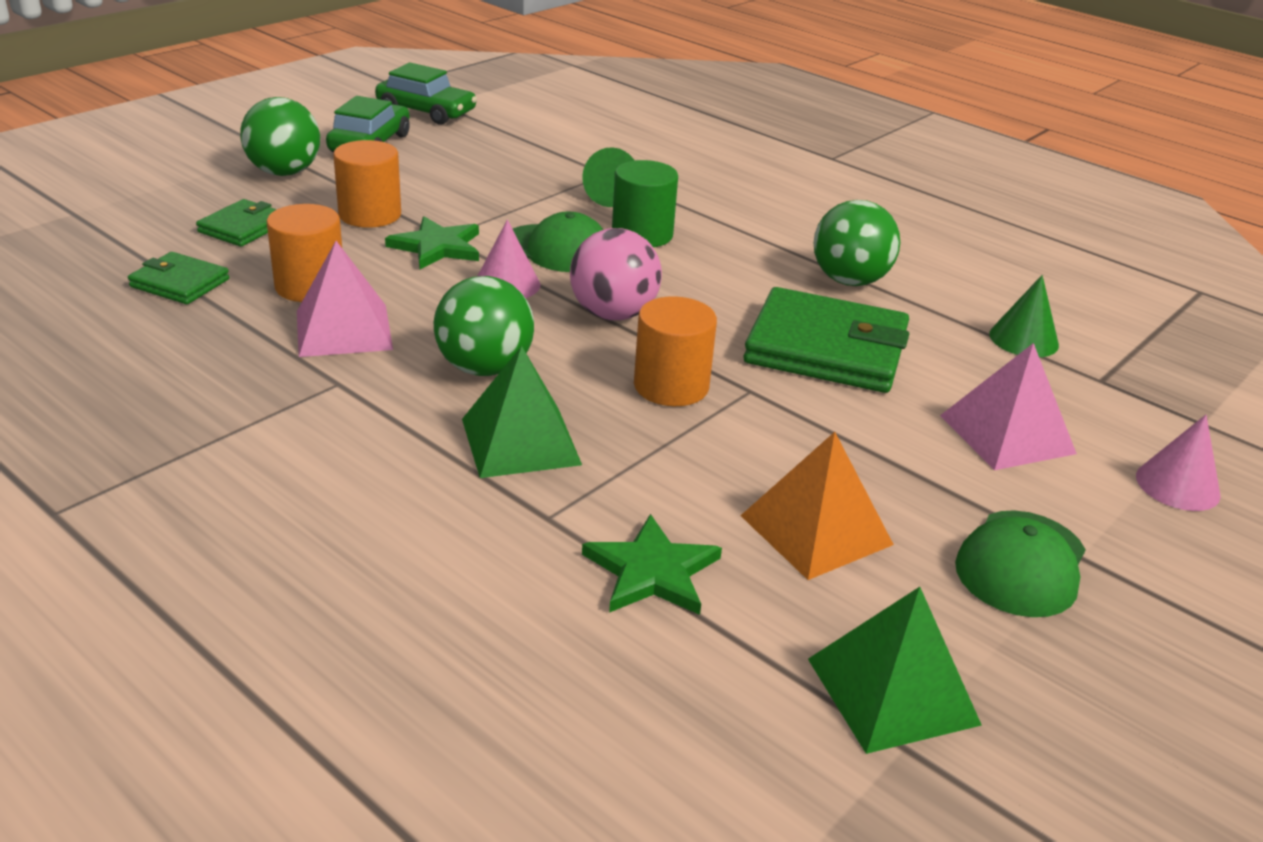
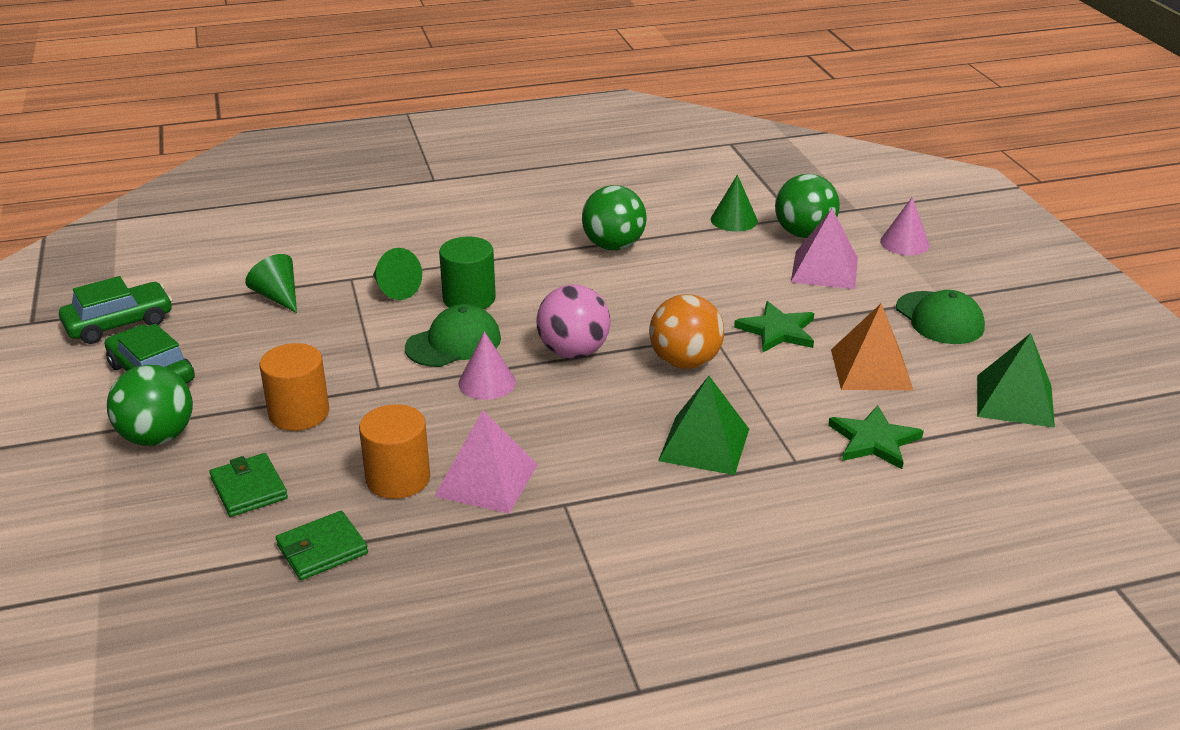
camera: 55 degrees left, 0 degrees up
(437, 247) = (393, 396): green star -> green star (777, 330)
(484, 368) = (599, 430): green ball -> green ball (804, 234)
(537, 154) = (277, 297): none -> green cone
(671, 386) = (685, 362): orange cylinder -> orange ball
(826, 349) = (688, 289): green wallet -> none

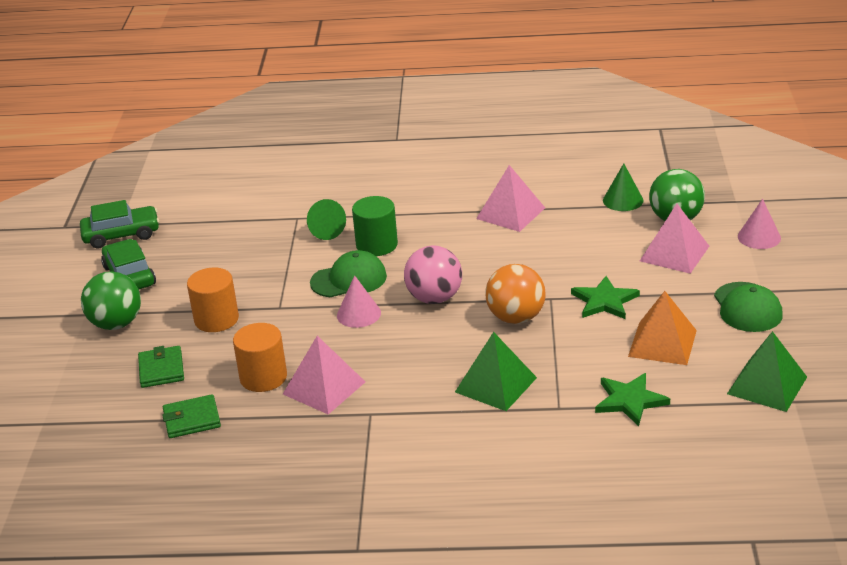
camera: 20 degrees right, 0 degrees up
(277, 297) = (238, 227): green cone -> none
(613, 246) = (511, 213): green ball -> pink pyramid

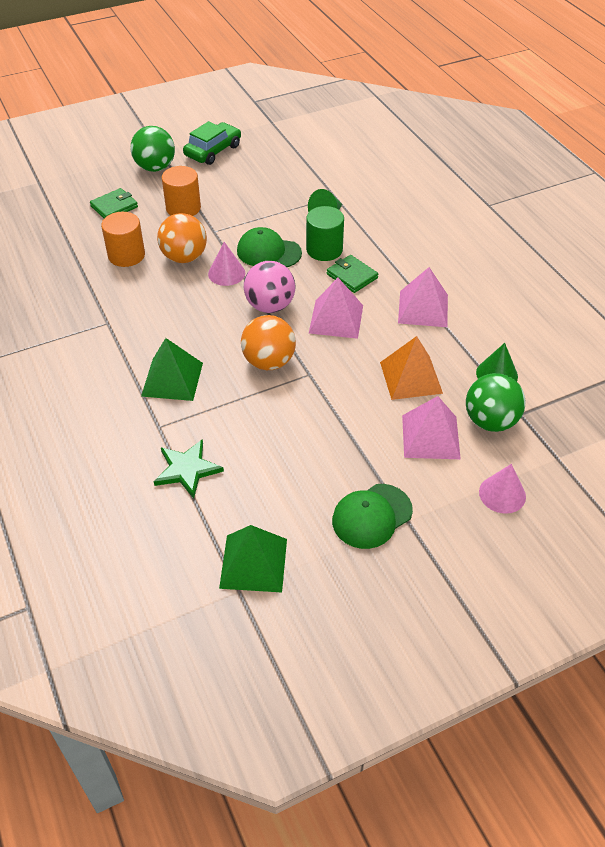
camera: 60 degrees right, 15 degrees up
(121, 235) = (259, 127): green car -> none
(192, 419) = (66, 241): green wallet -> green wallet (352, 276)
(306, 337) = (184, 257): none -> orange ball
(324, 388) = (127, 289): pink pyramid -> pink pyramid (336, 319)
(349, 279) = (268, 252): green cap -> green cap turned 150 degrees clockwise
(604, 301) = (324, 410): green star -> none
(662, 343) = (281, 468): orange pyramid -> orange pyramid (411, 377)

